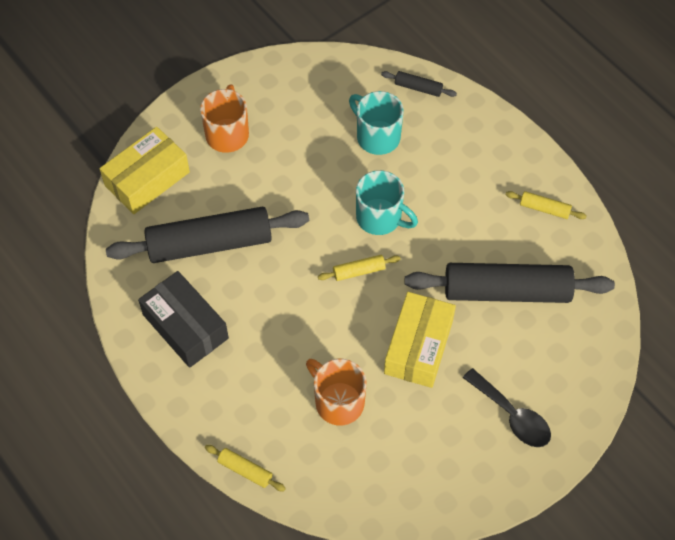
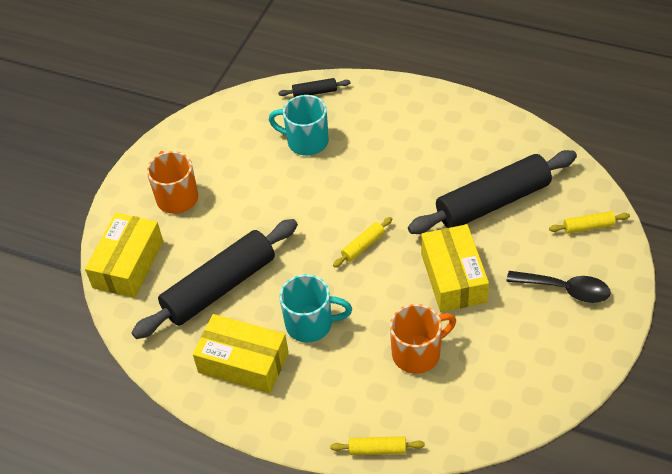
camera: 25 degrees left, 10 degrees down
(185, 326) = (243, 362): black box -> yellow box
(338, 402) = (418, 353): orange mug -> orange mug turned 135 degrees clockwise
(380, 218) = (352, 198): turquoise mug -> turquoise mug (311, 324)
(544, 209) = (478, 130): yellow rolling pin -> yellow rolling pin (588, 226)

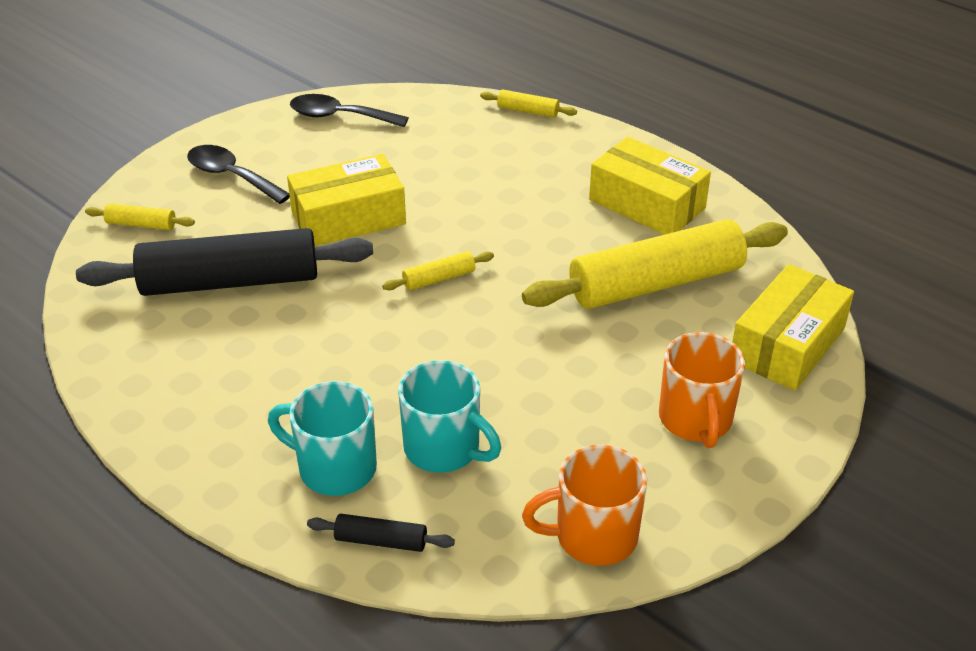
camera: 165 degrees left, 10 degrees down
(220, 287) = (656, 283): black rolling pin -> yellow rolling pin
(311, 324) = (549, 218): turquoise mug -> turquoise mug (334, 468)
(418, 353) = (439, 165): orange mug -> orange mug (593, 536)
(453, 277) = (348, 218): yellow box -> yellow box turned 60 degrees clockwise
(533, 386) = (339, 116): none -> black spoon

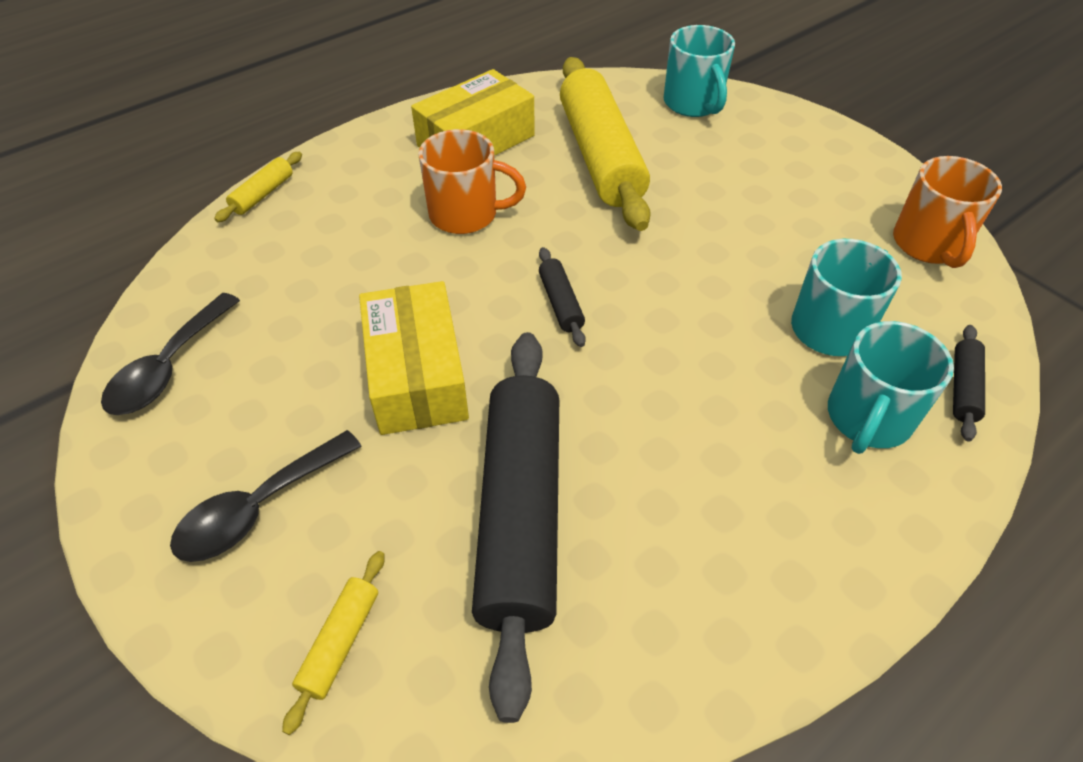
camera: 80 degrees left, 10 degrees up
(439, 279) = (560, 303): yellow rolling pin -> black rolling pin
(696, 420) = (785, 166): orange mug -> orange mug (466, 214)
(787, 344) = (693, 104): yellow box -> turquoise mug

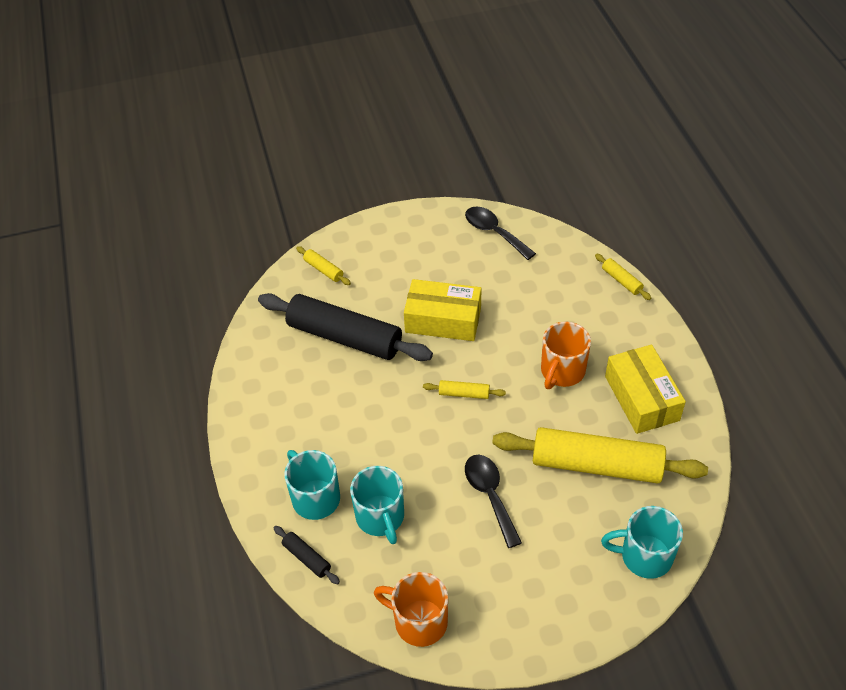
camera: 115 degrees right, 0 degrees up
(259, 508) = (397, 254): black spoon -> black spoon (490, 495)
(560, 303) = (464, 394): black rolling pin -> yellow rolling pin

